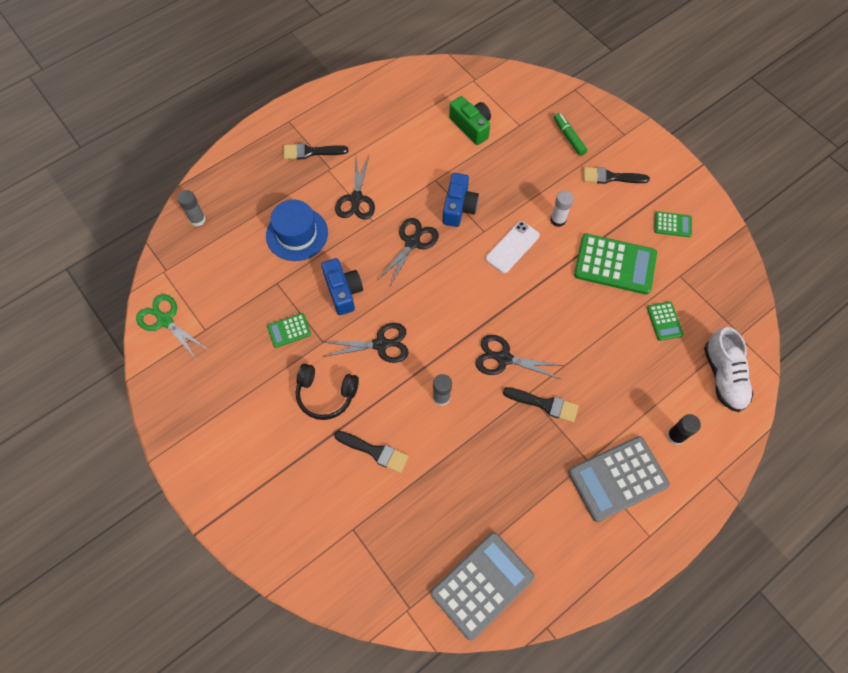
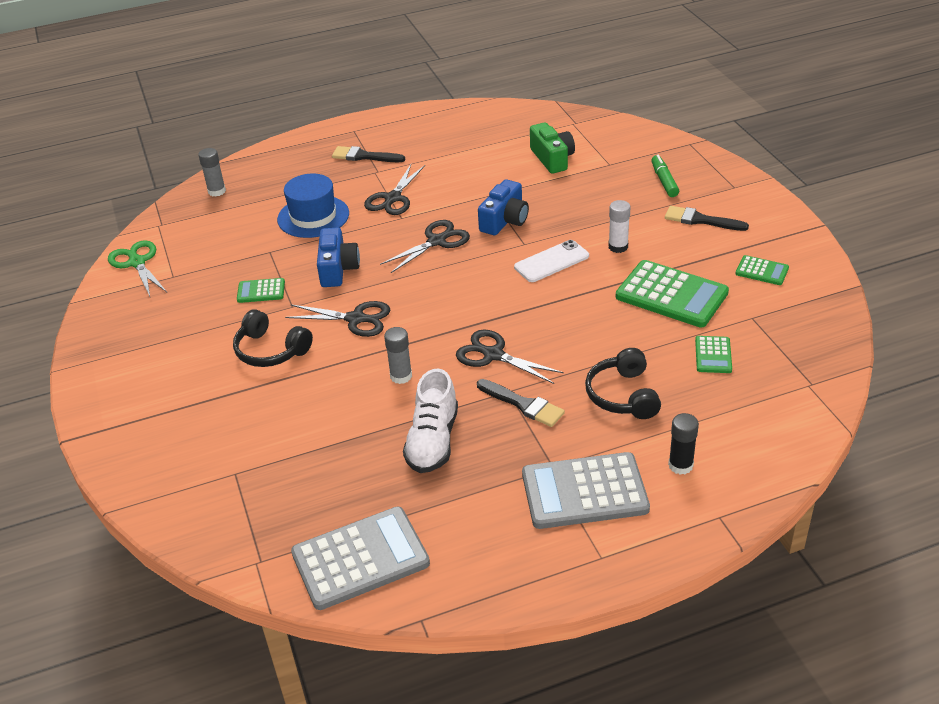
camera: 20 degrees right, 25 degrees down
(374, 451) = (298, 409): black brush -> none
(613, 377) = (623, 395): none -> black headphones
(723, 376) = (771, 420): white shoe -> white shoe (433, 441)

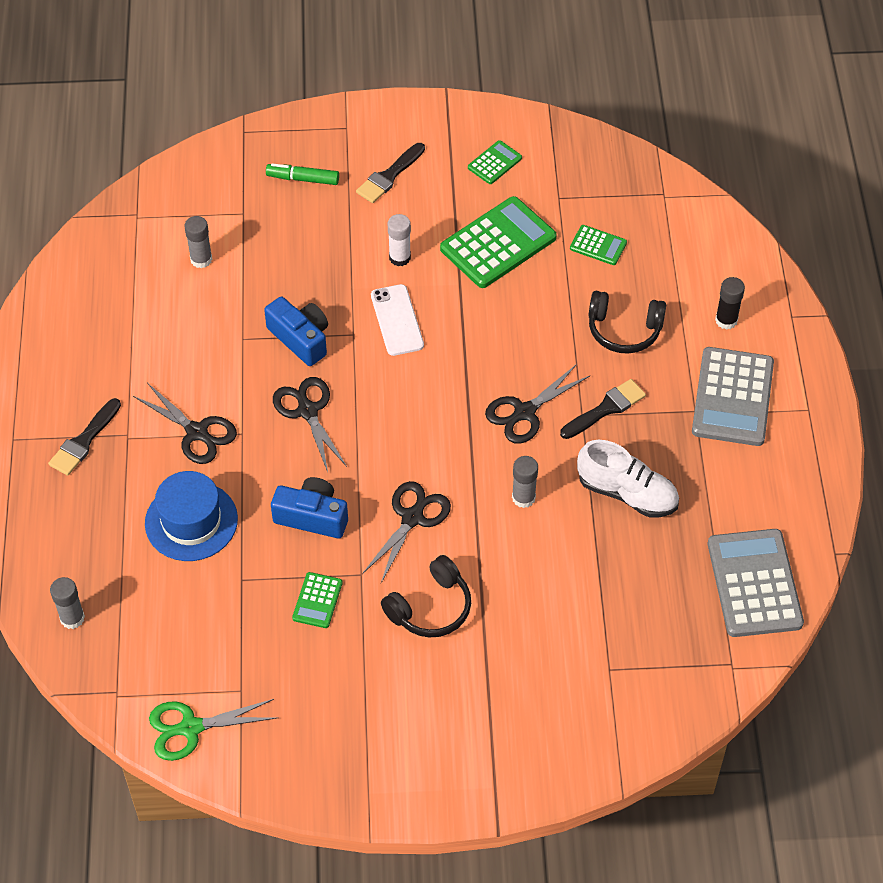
camera: 75 degrees left, 15 degrees up
(552, 158) = (201, 259): green camera -> grey glue stick

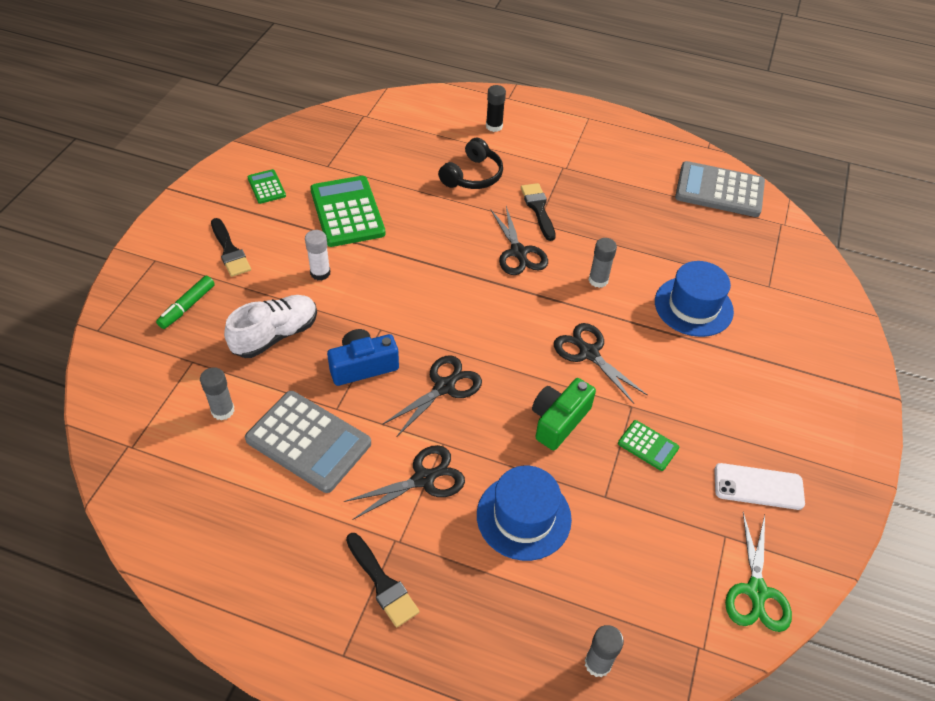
camera: 70 degrees left, 5 degrees down
(307, 411) = (444, 387): black scissors -> black scissors turned 135 degrees clockwise
(312, 517) = (559, 421): blue camera -> green camera
(397, 320) = (384, 296): white phone -> white phone (758, 487)
(430, 607) = (680, 371): black headphones -> none
(533, 599) = (693, 306): none -> blue hat
(598, 245) = (387, 162): green calculator -> none
(627, 493) = (619, 224): white shoe -> white shoe (275, 335)
(732, 397) = (561, 146): grey calculator -> grey calculator (308, 441)

